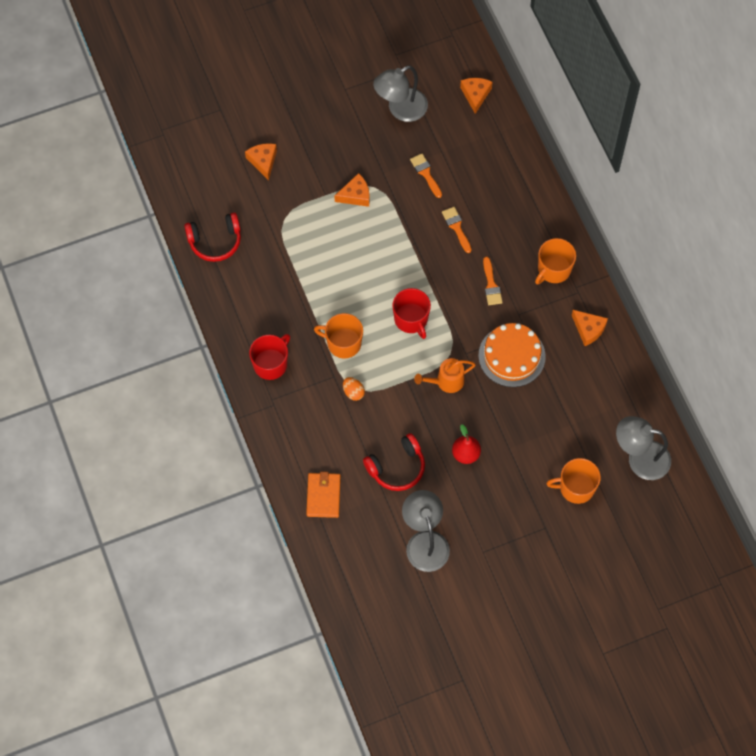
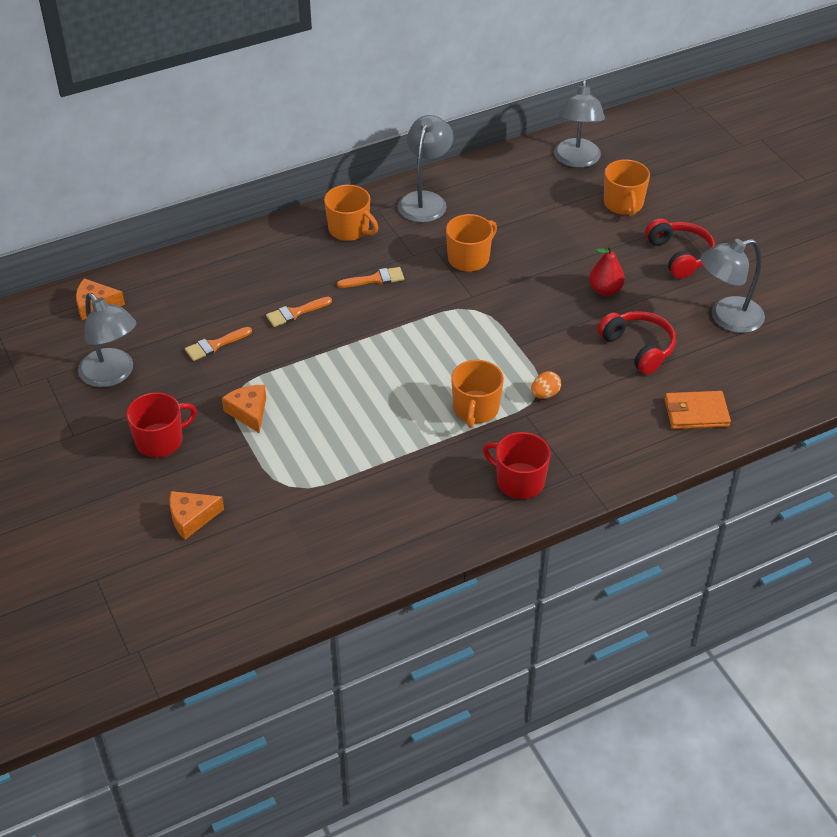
camera: 95 degrees left, 20 degrees down
(215, 241) = (330, 563): red headphones -> red headphones (680, 255)
(411, 319) = (432, 346): red mug -> red mug (160, 440)
(446, 381) = (513, 311): orange watering can -> none
(511, 356) = (469, 258): orange cake -> orange mug
(588, 329) = (425, 200): orange cheese -> grey lamp

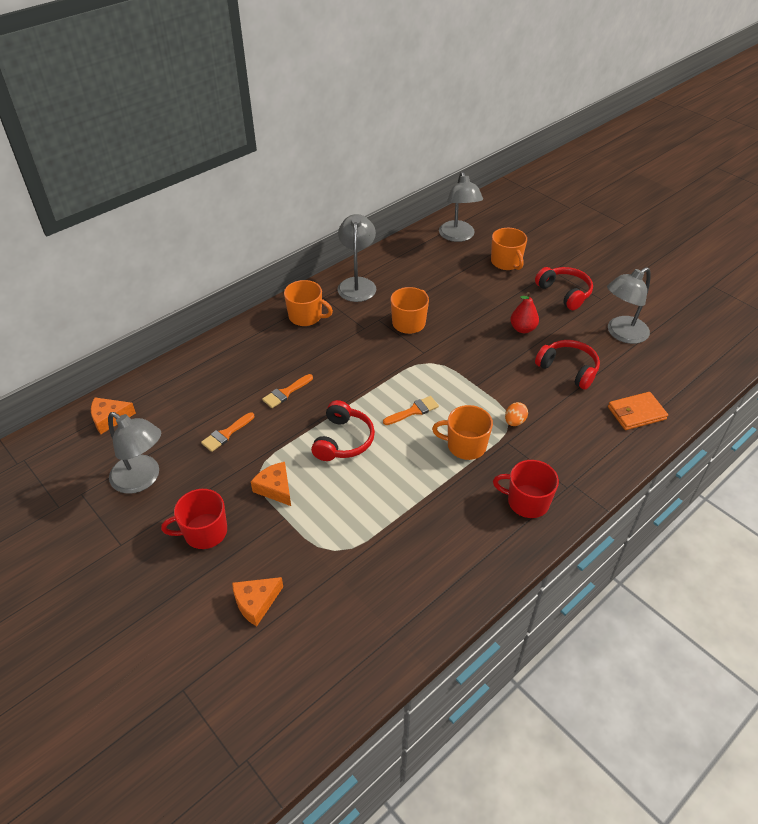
camera: 15 degrees left, 0 degrees up
(160, 440) = (204, 532): red mug -> red mug turned 150 degrees counterclockwise
(340, 377) = (343, 440): none -> red headphones
(375, 279) = (341, 352): orange brush -> orange brush (413, 411)
(476, 409) = (465, 445): orange mug -> orange mug turned 105 degrees clockwise

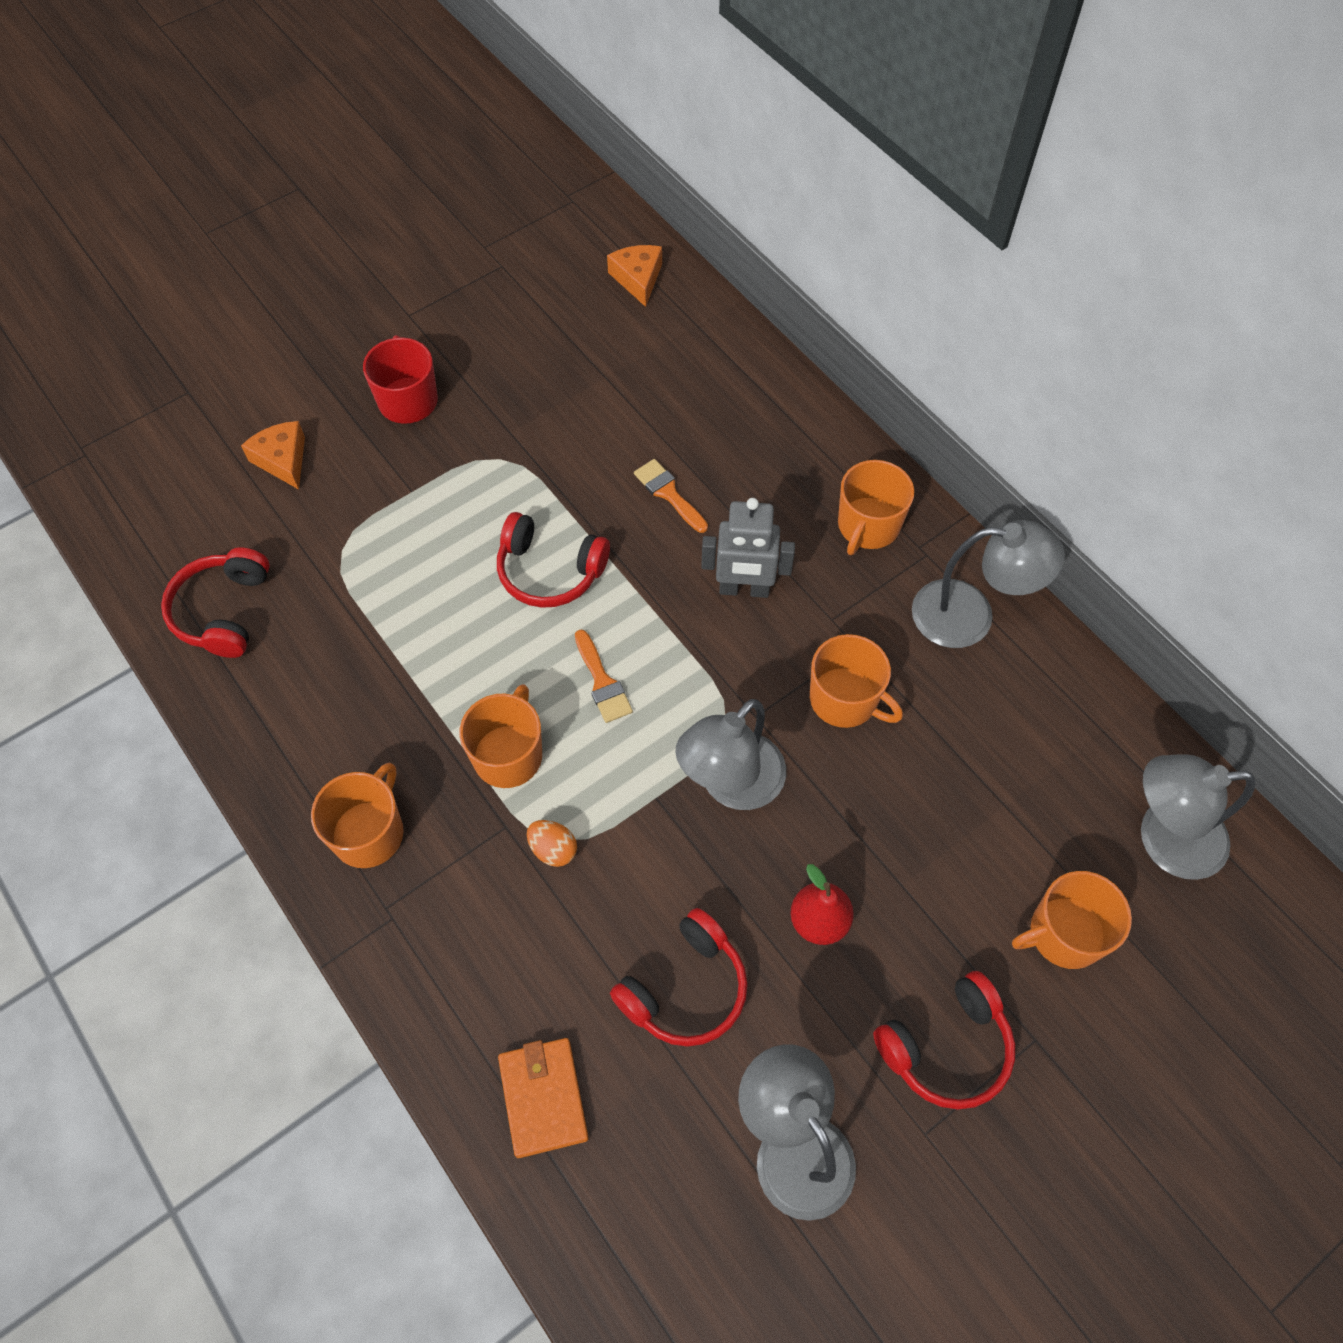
camera: 95 degrees right, 15 degrees up
(142, 479) = (514, 326): grey lamp -> grey lamp (731, 785)
(226, 434) = (587, 417): orange brush -> none
(275, 488) = (468, 480): orange cheese -> none
(349, 359) = (744, 589): none -> grey robot
(389, 613) = (223, 611): none -> red headphones
(527, 502) = (369, 832): red mug -> orange mug

